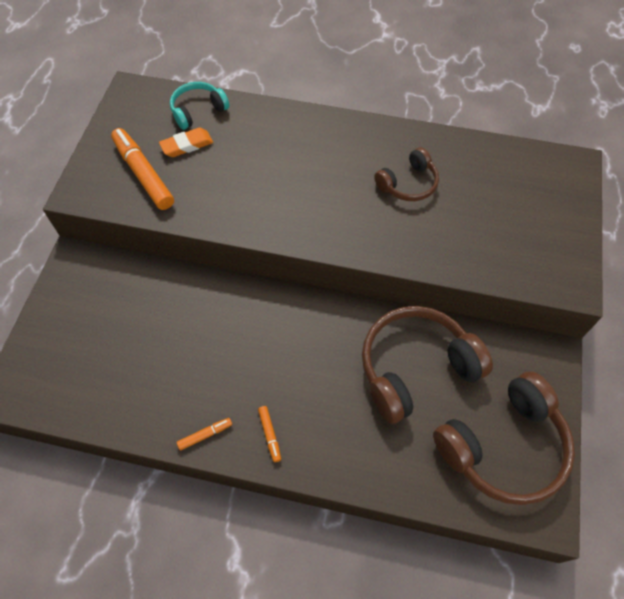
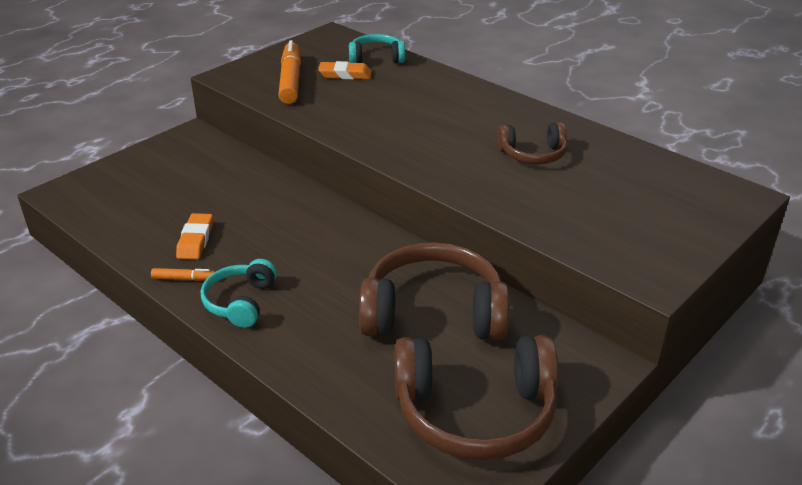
camera: 30 degrees right, 25 degrees down
(180, 387) = (195, 240): none -> orange eraser
(270, 434) = (240, 302): orange marker -> turquoise headphones

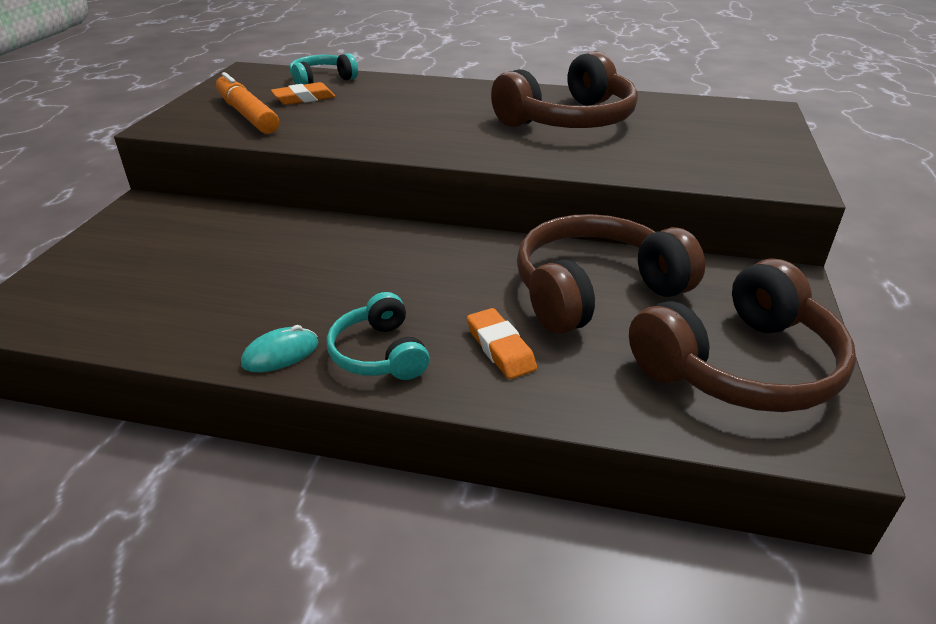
camera: 30 degrees left, 0 degrees up
(183, 279) = (280, 354): orange marker -> turquoise mouse
(195, 240) = (254, 308): orange eraser -> orange eraser (500, 348)
(533, 154) = (568, 120): brown headphones -> brown headphones, size x1.83

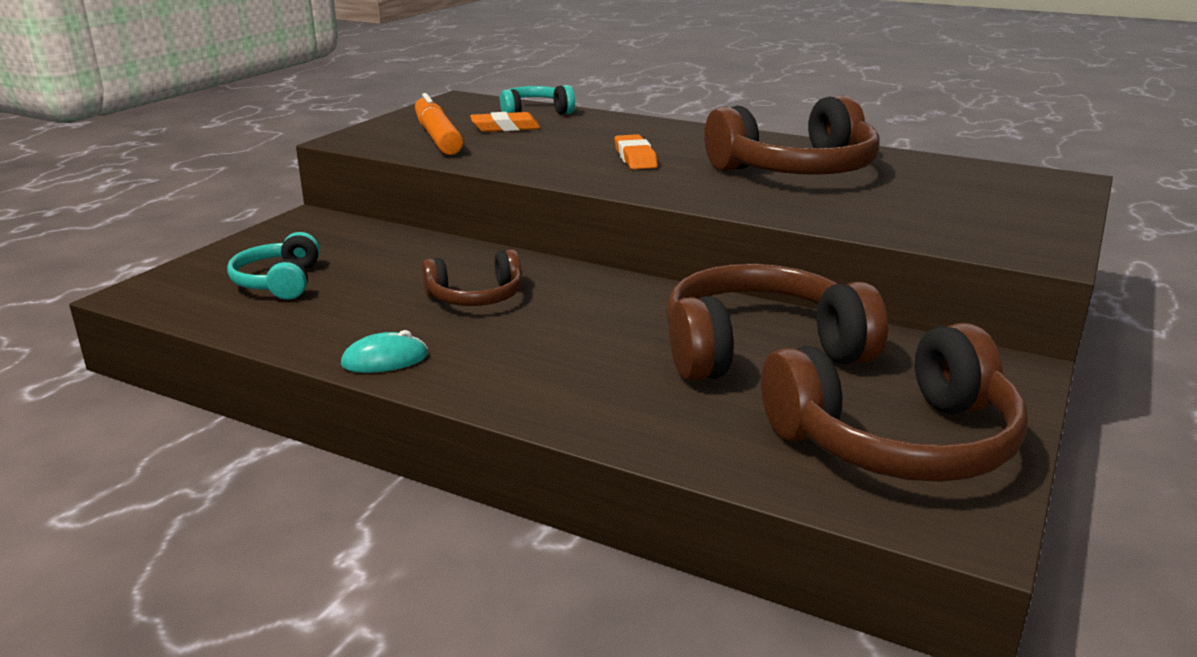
camera: 15 degrees right, 10 degrees down
(334, 271) = (476, 297): none -> brown headphones
(379, 353) = (486, 373): turquoise headphones -> turquoise headphones (279, 282)
(500, 348) = (620, 386): orange eraser -> orange eraser (635, 158)

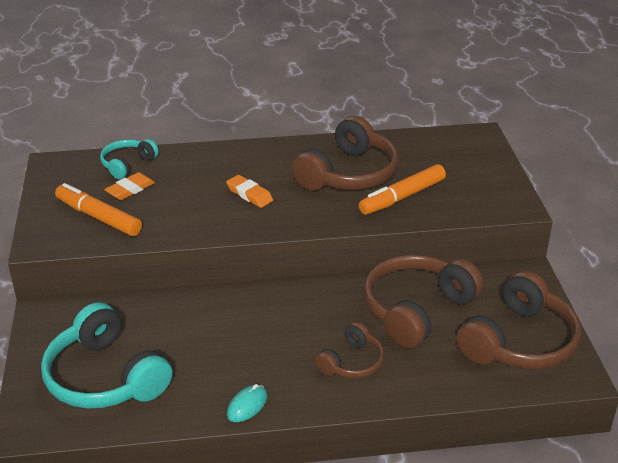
camera: 35 degrees left, 10 degrees up
(279, 282) = (105, 377): turquoise headphones -> turquoise headphones, size x1.83
(476, 297) = (238, 336): brown headphones -> brown headphones (352, 362)
(847, 203) = (402, 197): none -> orange marker

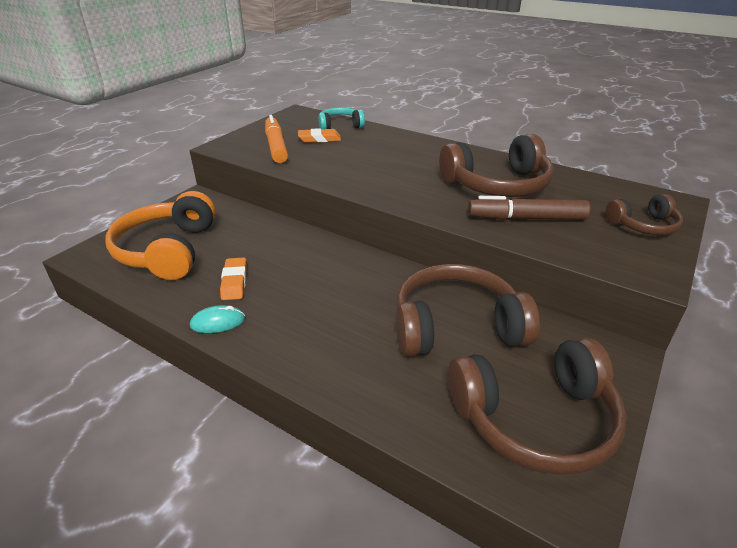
camera: 40 degrees right, 0 degrees up
(105, 377) = (168, 250): turquoise headphones -> orange headphones
(249, 194) = (395, 169): orange eraser -> orange eraser (234, 282)
(352, 362) = (340, 338): brown headphones -> brown headphones (643, 225)
(402, 197) = (526, 218): orange marker -> brown marker

